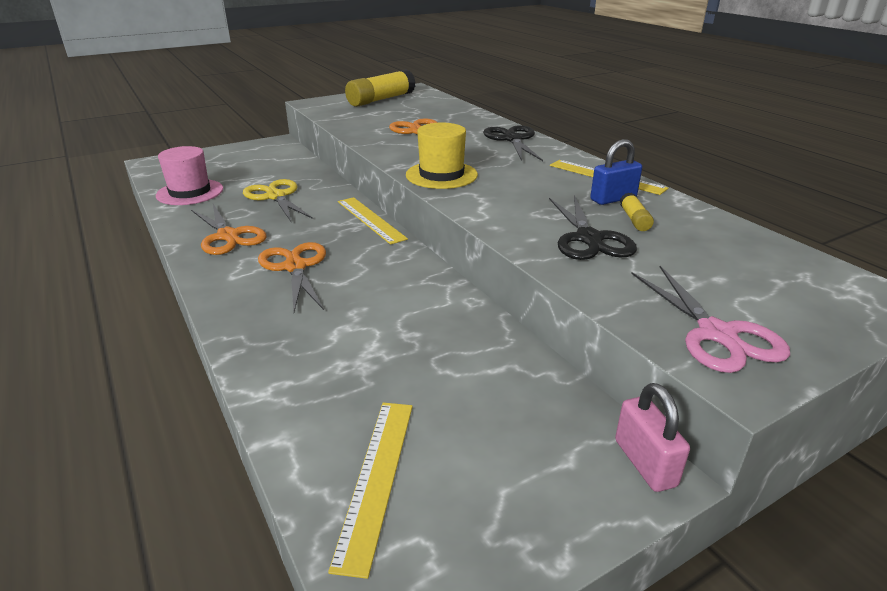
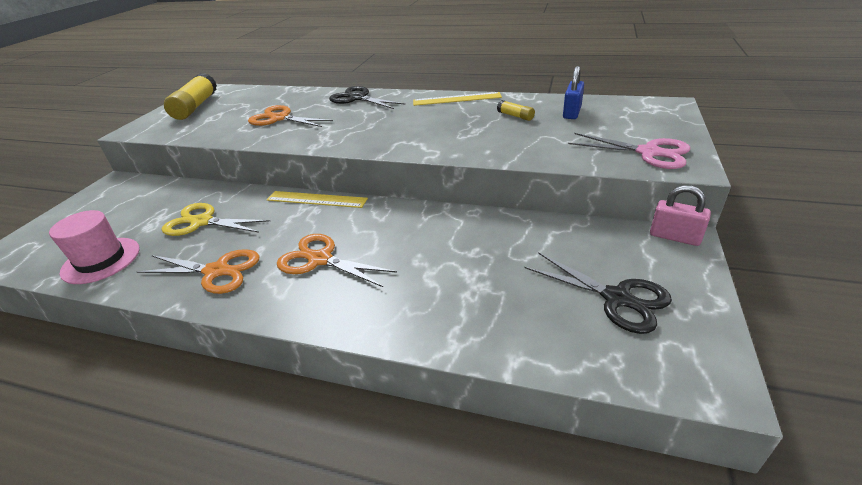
camera: 40 degrees left, 5 degrees up
(376, 478) = (596, 335): yellow ruler -> none
(441, 175) = (357, 139): yellow hat -> none
(589, 239) = (515, 136): black scissors -> black scissors (617, 298)
(613, 199) = (484, 109): blue padlock -> blue padlock (572, 113)

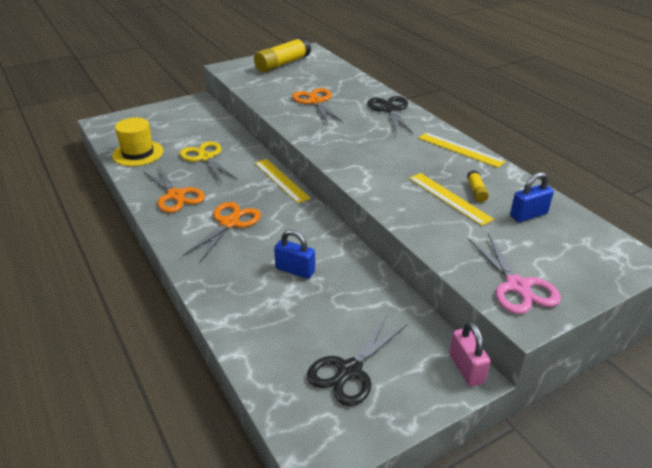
camera: 40 degrees right, 0 degrees up
(101, 260) = (138, 153): pink hat -> yellow hat
(320, 259) = (229, 223): orange scissors -> orange scissors turned 45 degrees clockwise
(446, 257) = (295, 270): none -> blue padlock
(506, 128) = (449, 198): none -> yellow ruler
(617, 298) = (349, 371): black scissors -> black scissors turned 45 degrees clockwise

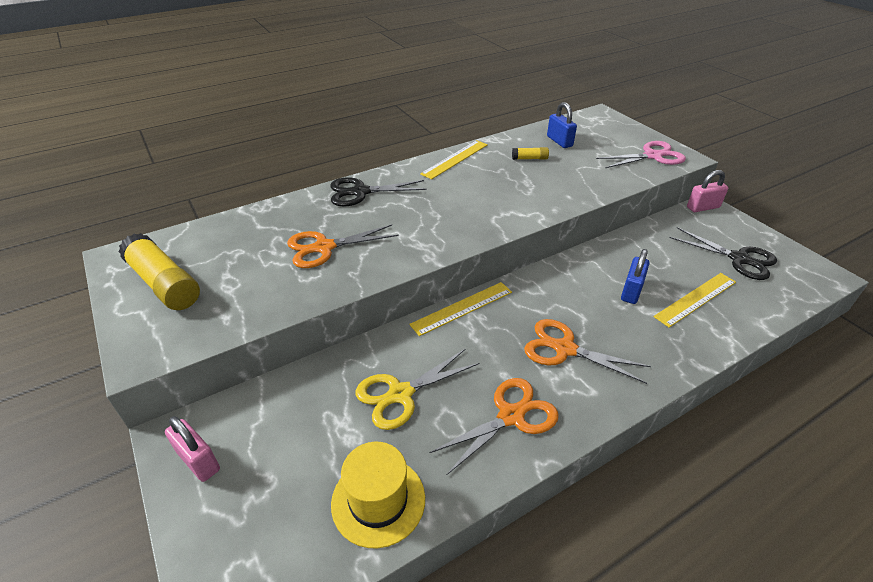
camera: 90 degrees left, 5 degrees up
(180, 108) = (198, 460): none -> pink padlock
(449, 198) = (544, 172): yellow ruler -> yellow ruler (696, 299)

